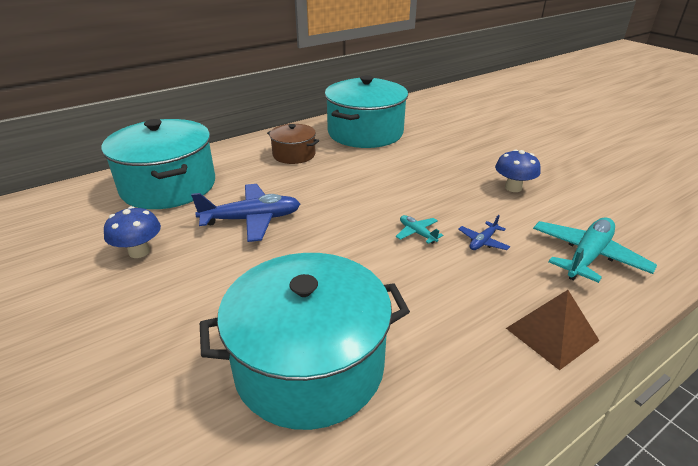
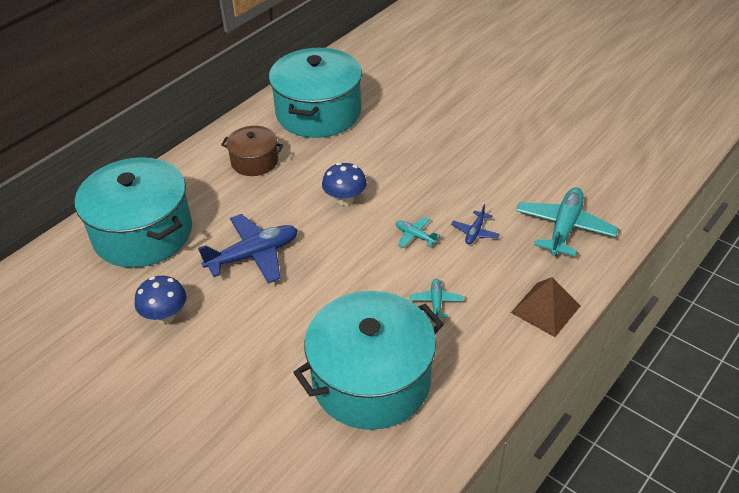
camera: 15 degrees left, 10 degrees up
(418, 298) = (436, 302): none -> turquoise plane
(513, 188) = (489, 161): blue mushroom -> blue mushroom (345, 199)

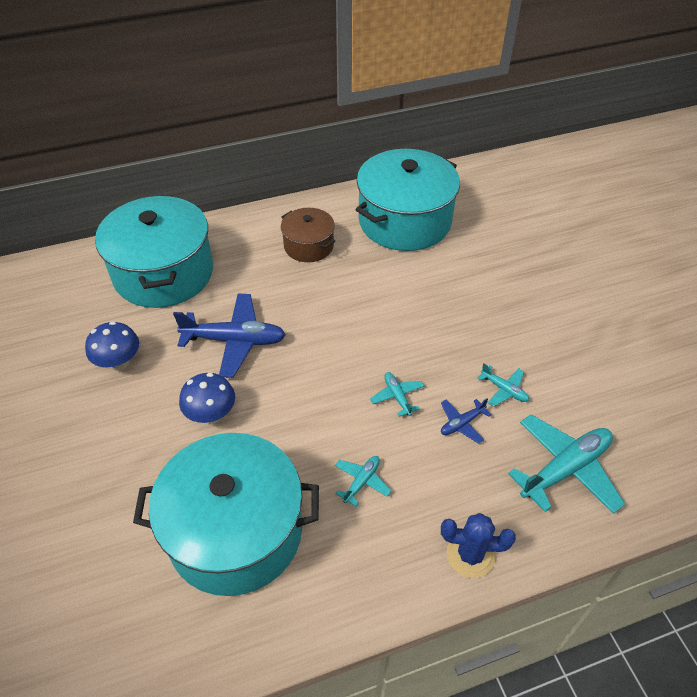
camera: 30 degrees right, 5 degrees up
(345, 199) = (360, 323): blue mushroom -> blue mushroom (211, 414)
(486, 197) = (504, 389): none -> turquoise plane
(545, 309) = (470, 554): brown pyramid -> blue cactus

